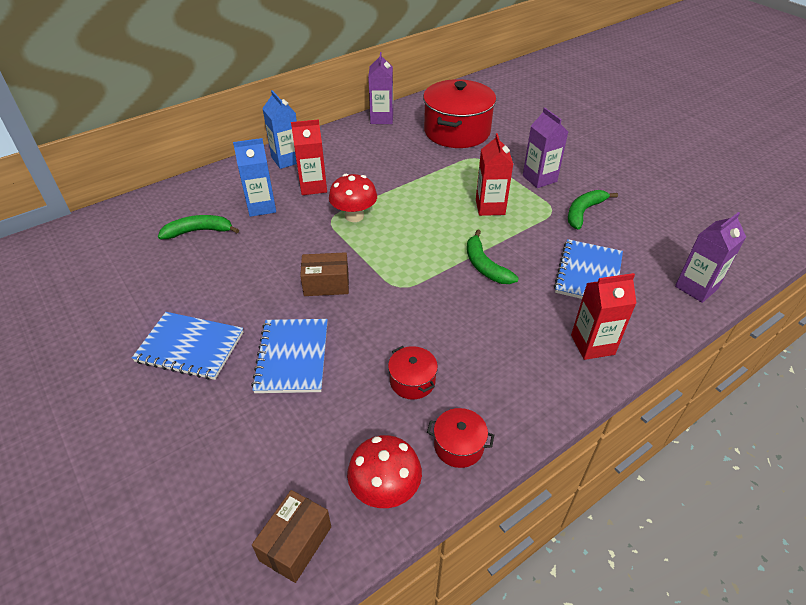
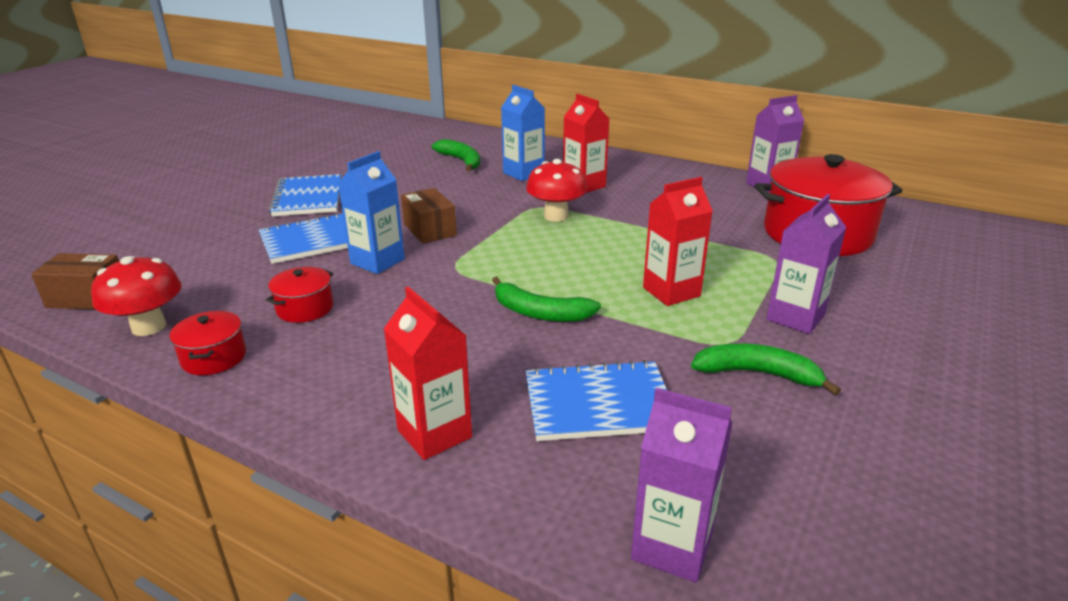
camera: 65 degrees right, 15 degrees down
(286, 160) = (614, 163): blue carton -> blue carton (377, 261)
(484, 266) = (539, 313): green banana -> green banana turned 105 degrees counterclockwise

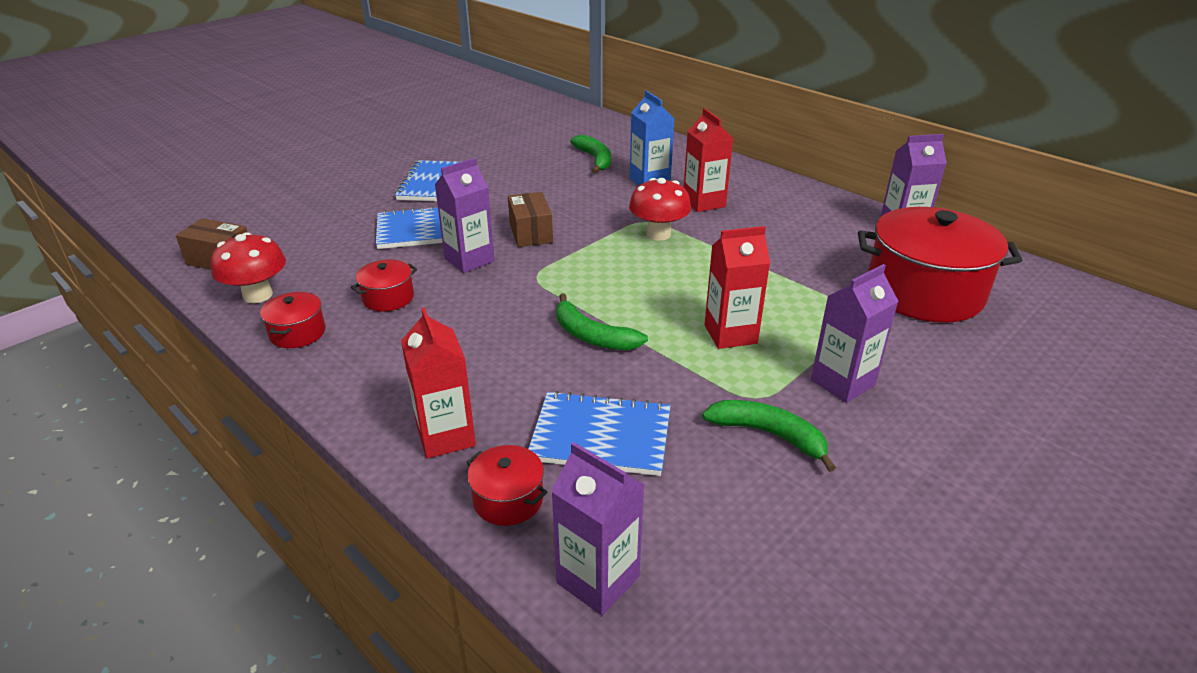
camera: 15 degrees right, 5 degrees up
(377, 261) = (469, 260): blue carton -> purple carton
(534, 485) = (508, 499): none -> red pot

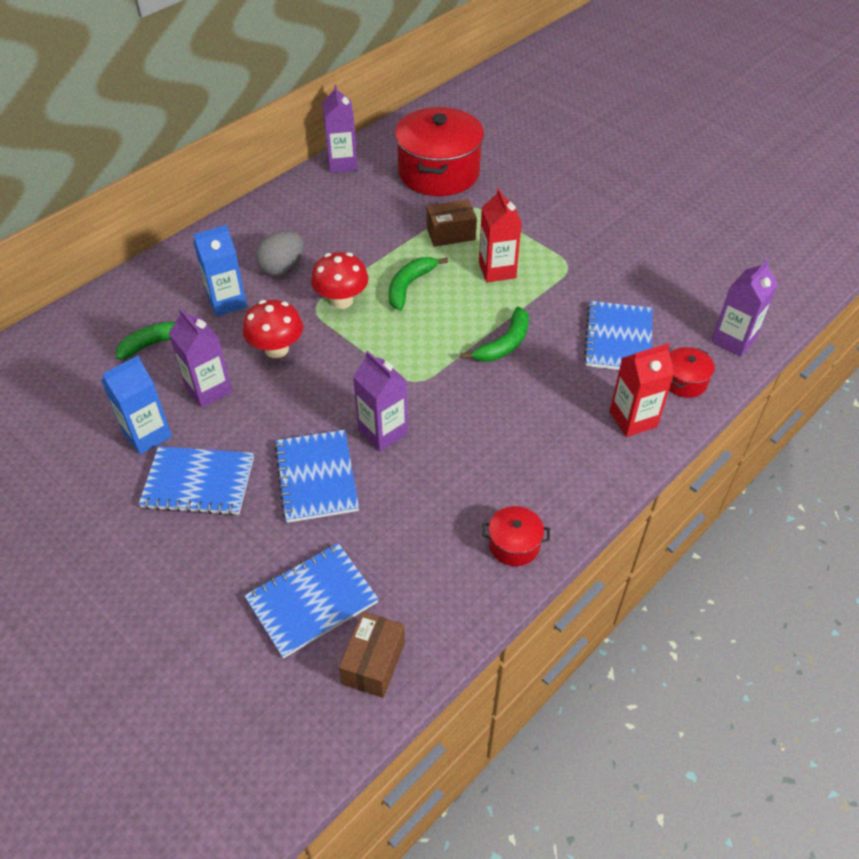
camera: 90 degrees left, 15 degrees up
(258, 295) = (449, 599): red mushroom -> red mushroom (276, 349)
(296, 232) = (312, 601): none -> blue notebook
(388, 298) = (452, 485): red pot -> none
(491, 162) = (147, 435): none -> blue carton
(530, 233) = (331, 389): brown box -> brown box (451, 234)
(704, 203) = (282, 268): red carton -> grey egg
(769, 435) = (603, 264): green banana -> green banana (409, 286)
(842, 382) = (547, 226): purple carton -> purple carton (208, 390)

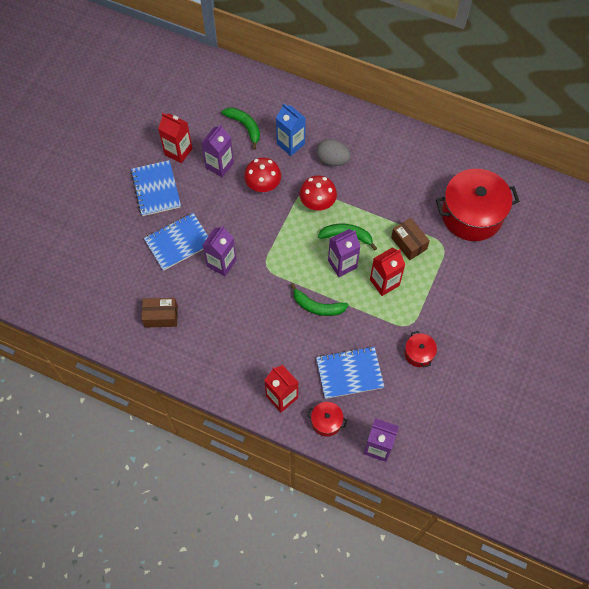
camera: 70 degrees right, 15 degrees up
(147, 435) = (178, 151): blue carton -> red carton
(312, 601) = (103, 270): blue notebook -> none
(342, 163) = (452, 153): purple carton -> purple carton (342, 264)
(373, 663) = (77, 310): brown box -> brown box (161, 316)
(514, 545) = (167, 354): red pot -> red pot (419, 353)

